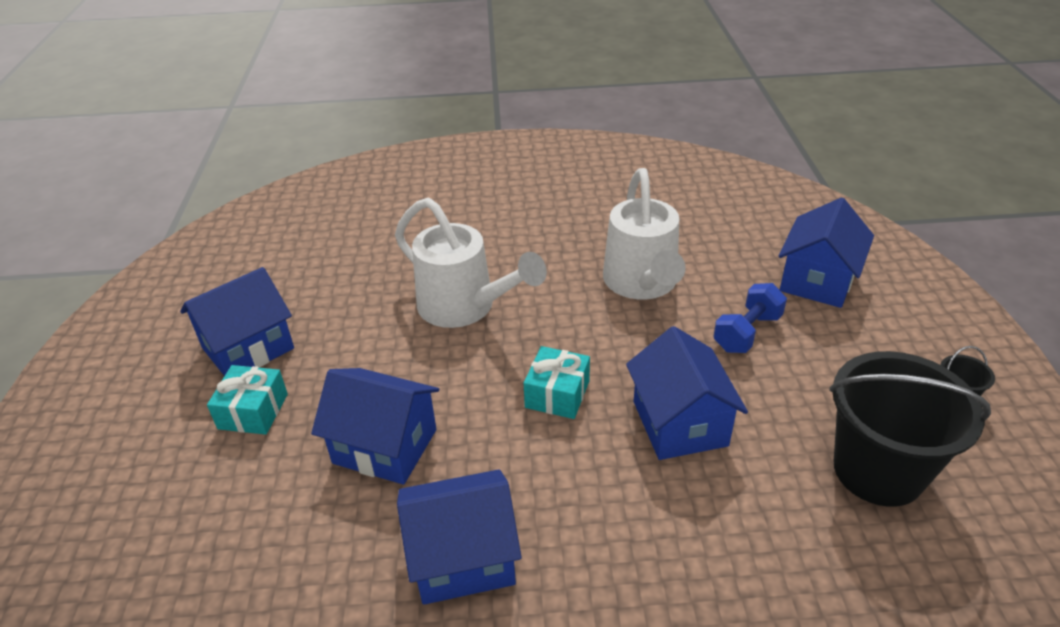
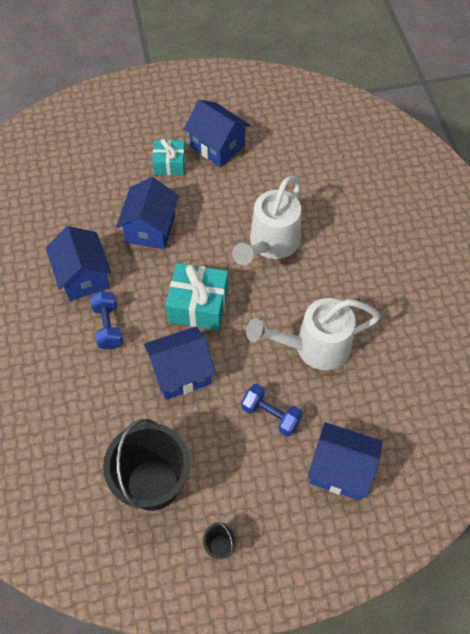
camera: 80 degrees right, 20 degrees up
(557, 394) = (198, 305): turquoise gift -> turquoise gift, size x1.56
(582, 520) = (108, 326): none -> blue dumbbell

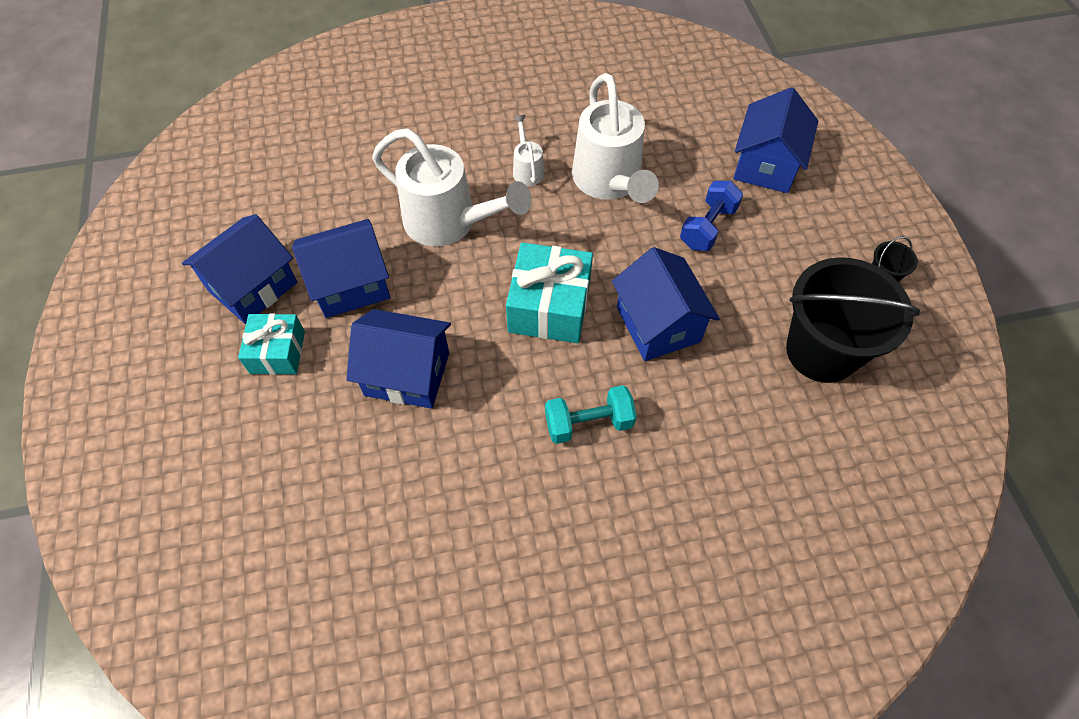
camera: 90 degrees left, 0 degrees up
(83, 276) = (495, 468): blue house -> blue house (350, 285)
(108, 326) = (588, 423): blue dumbbell -> turquoise dumbbell
(324, 291) = (527, 169): none -> white watering can

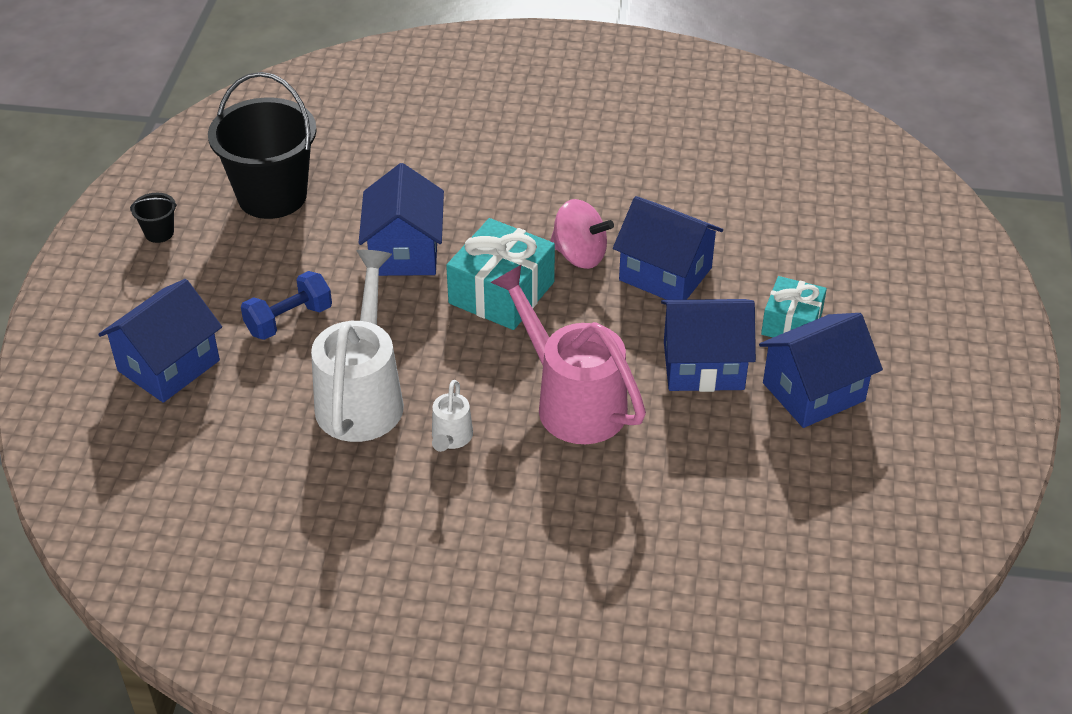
camera: 160 degrees left, 15 degrees down
(449, 223) = (572, 401): white watering can -> pink watering can
(496, 371) = (579, 255): none -> pink spinning top
(588, 423) = (514, 200): turquoise dumbbell -> none

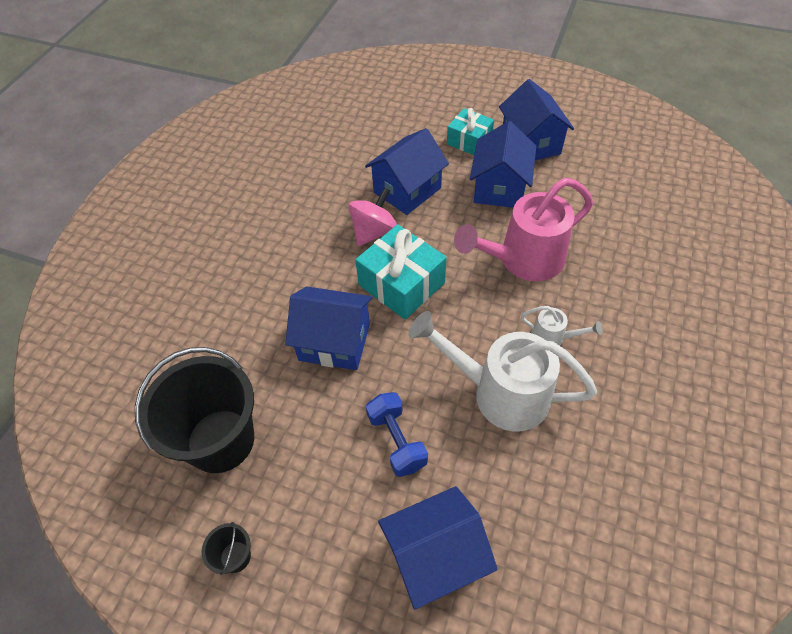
camera: 75 degrees left, 10 degrees up
(168, 366) = (435, 556): blue house -> blue house turned 75 degrees counterclockwise

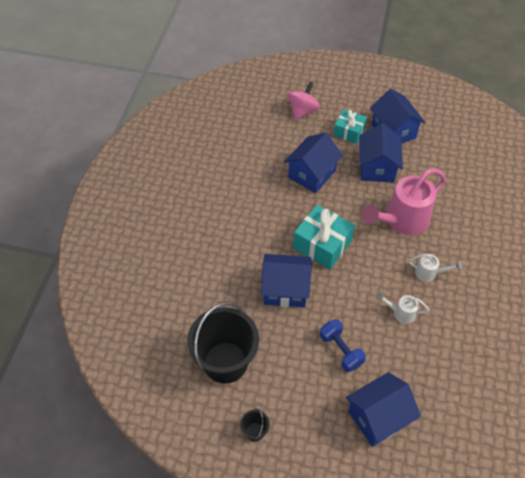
camera: 10 degrees left, 0 degrees up
(374, 232) = (295, 208): pink spinning top -> pink spinning top (302, 111)
(499, 392) = (400, 313): white watering can -> white watering can, size x0.46

